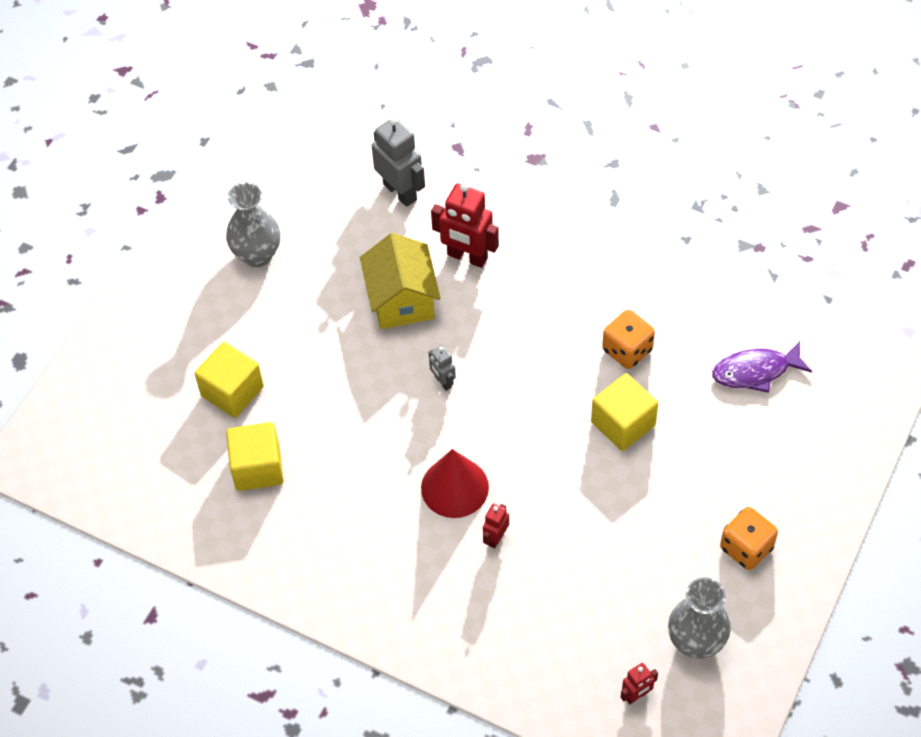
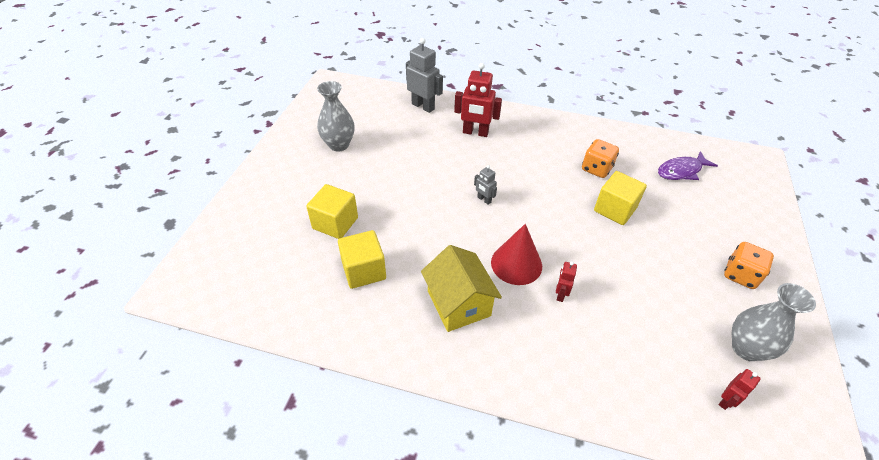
camera: 15 degrees left, 10 degrees down
(402, 300) = (441, 158): yellow house -> yellow house (458, 303)

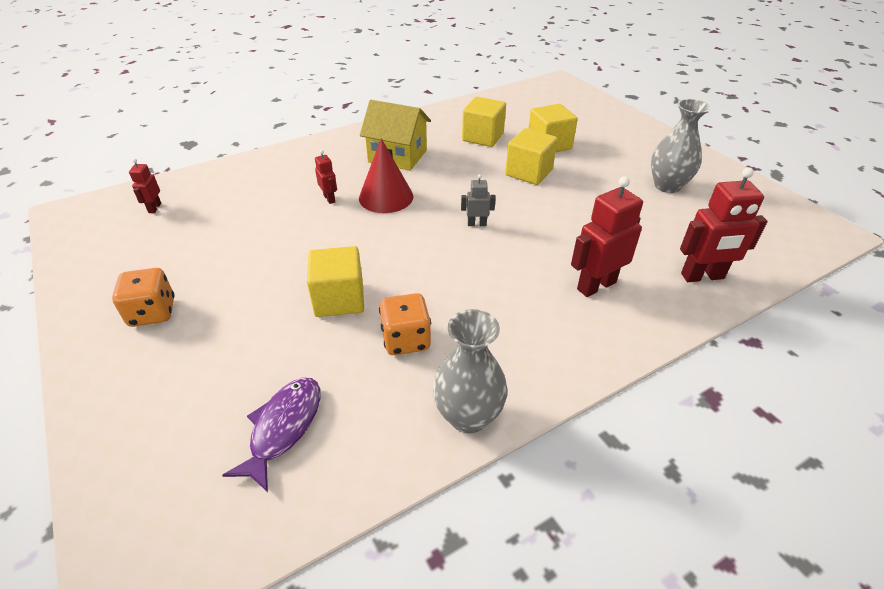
camera: 135 degrees right, 5 degrees down
(393, 211) = (529, 172): none -> yellow cube
(423, 106) = (702, 276): grey robot -> red robot
(746, 348) = (139, 248): grey vase -> grey vase (468, 416)

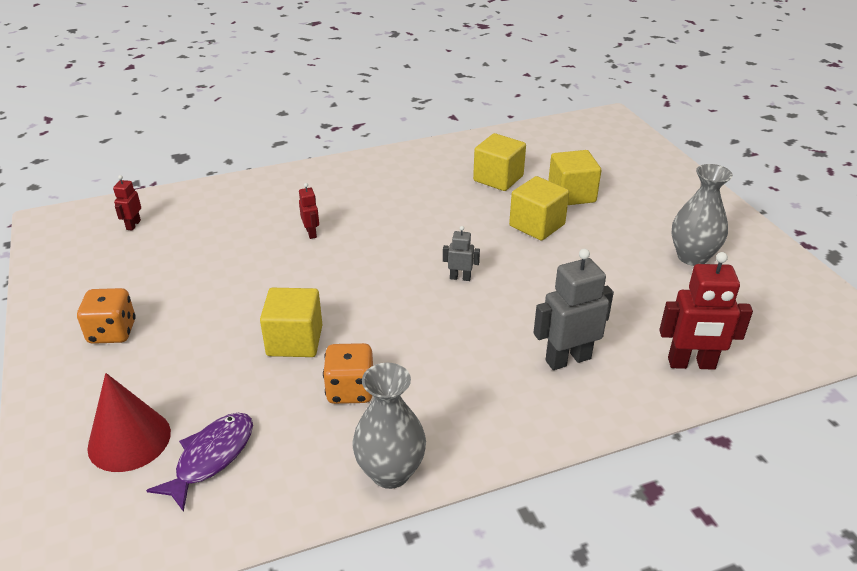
camera: 10 degrees right, 5 degrees down
(386, 197) = (371, 237): red cone -> red cone (129, 439)
(397, 156) = (396, 192): yellow house -> none
(596, 285) = (568, 359): red robot -> grey robot

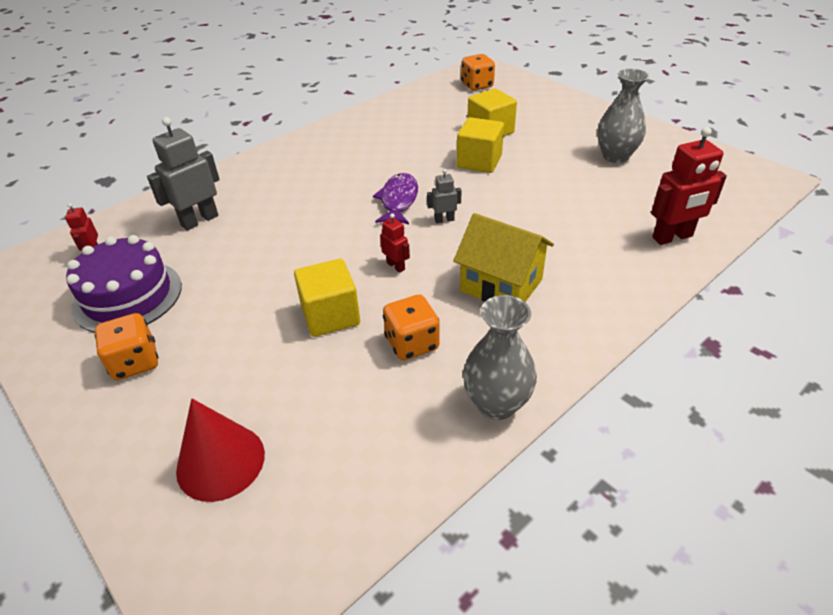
camera: 20 degrees left, 5 degrees up
(138, 271) = (128, 296): none -> purple cake
(211, 457) = (318, 449): purple fish -> purple fish (398, 200)
(311, 233) = (284, 216): red robot -> red robot (396, 266)
(472, 360) = (501, 285): none -> yellow house
(498, 178) = (421, 132): yellow cube -> none
(568, 359) = (578, 261): grey robot -> grey robot (199, 220)
(592, 139) = (477, 85): none -> orange dice

